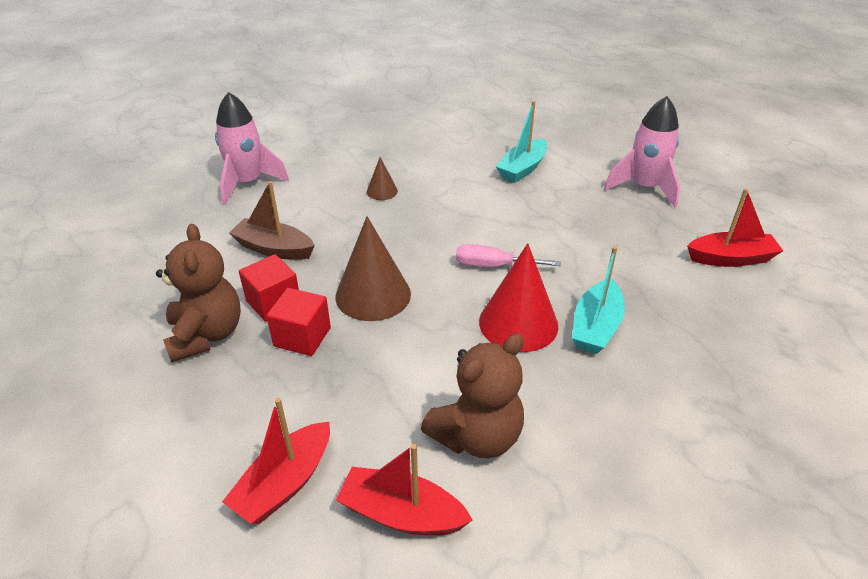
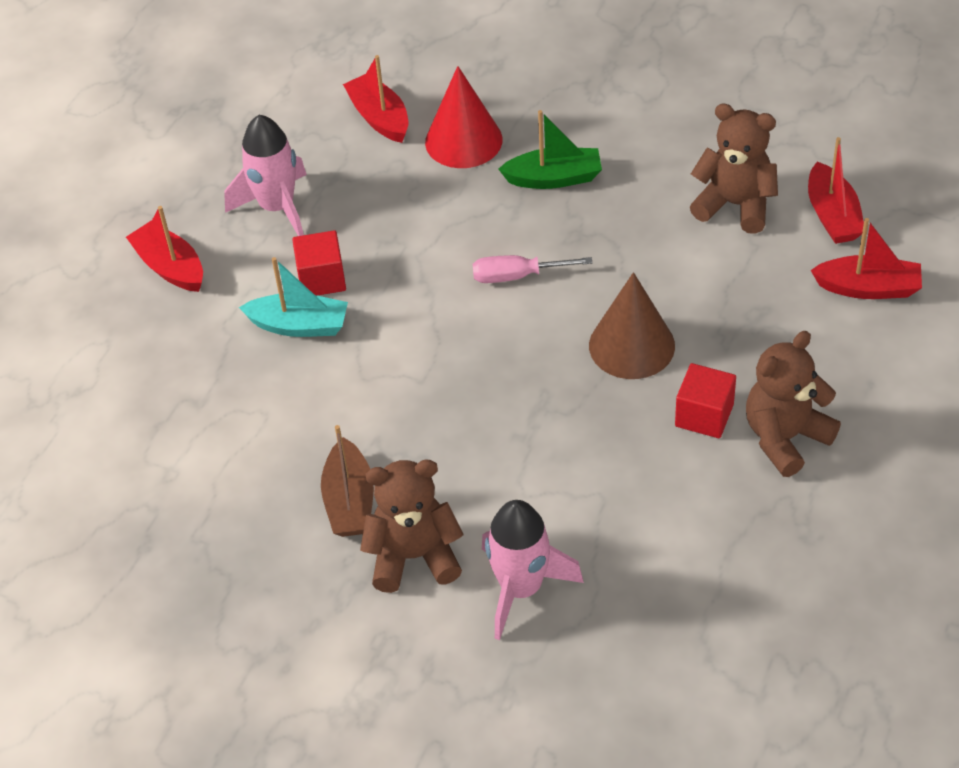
camera: 115 degrees left, 10 degrees up
(274, 249) = (626, 470): brown boat -> brown boat (349, 501)
(302, 337) = (728, 365): red cube -> red cube (322, 279)
(311, 159) = (414, 556): none -> brown teddy bear
(382, 191) = (442, 436): brown cone -> none
(493, 266) = (517, 276): pink screwdriver -> pink screwdriver turned 105 degrees clockwise
(518, 323) = (589, 228): red cone -> red cone (463, 140)
(595, 327) = (554, 178): turquoise boat -> green boat
(611, 141) = (170, 267): none -> red boat

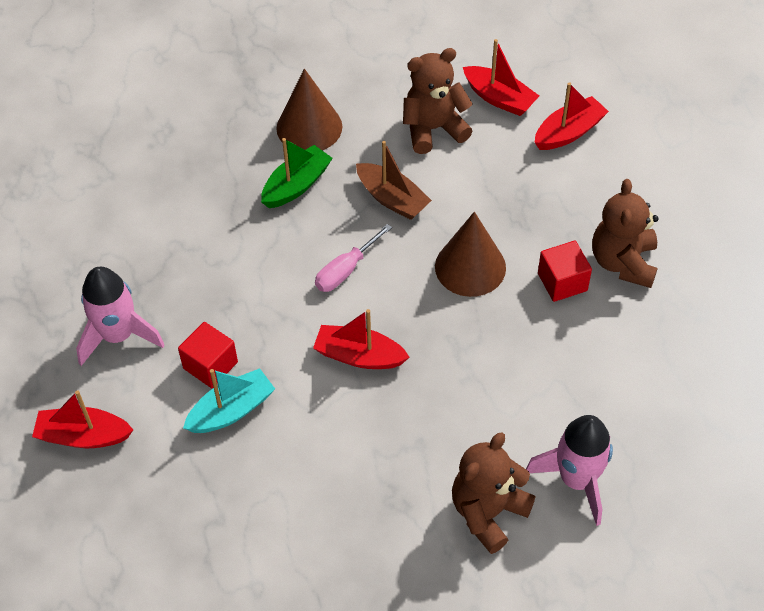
camera: 45 degrees left, 5 degrees up
(349, 501) = (405, 508): brown boat -> brown boat (392, 199)
(379, 118) = (123, 219): red boat -> red boat (359, 356)
(463, 140) = (204, 198): red cone -> none
(620, 135) = (309, 127): none -> brown cone

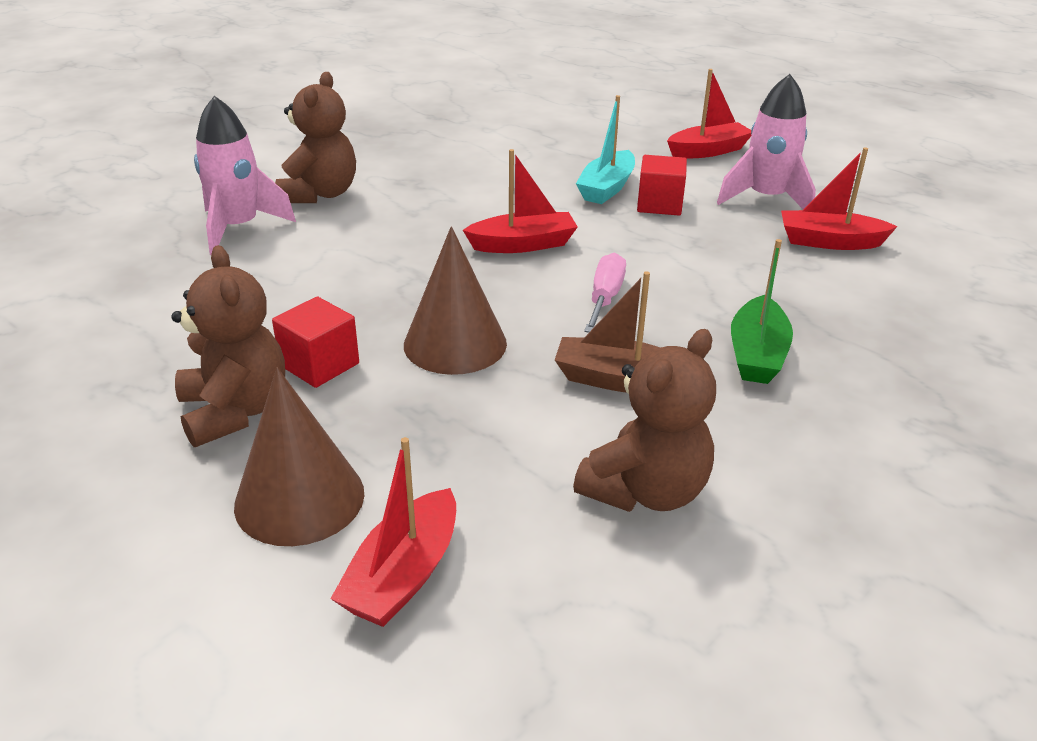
camera: 150 degrees right, 20 degrees down
(309, 127) = (828, 425): brown cone -> brown cone (299, 499)
(499, 98) = (575, 591): red boat -> red boat (829, 242)

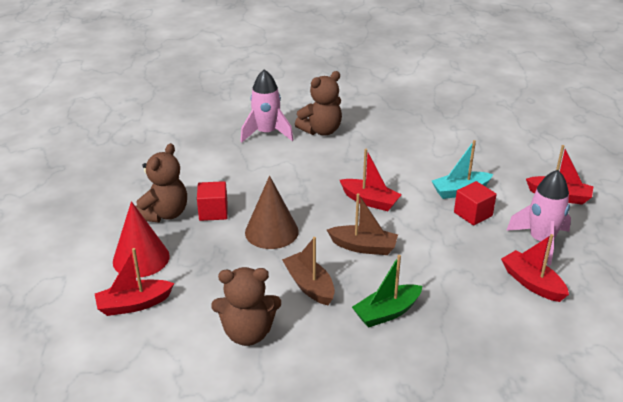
camera: 45 degrees right, 0 degrees up
(299, 499) = (141, 258): brown cone -> red cone
(605, 298) = (363, 247): pink screwdriver -> brown boat

